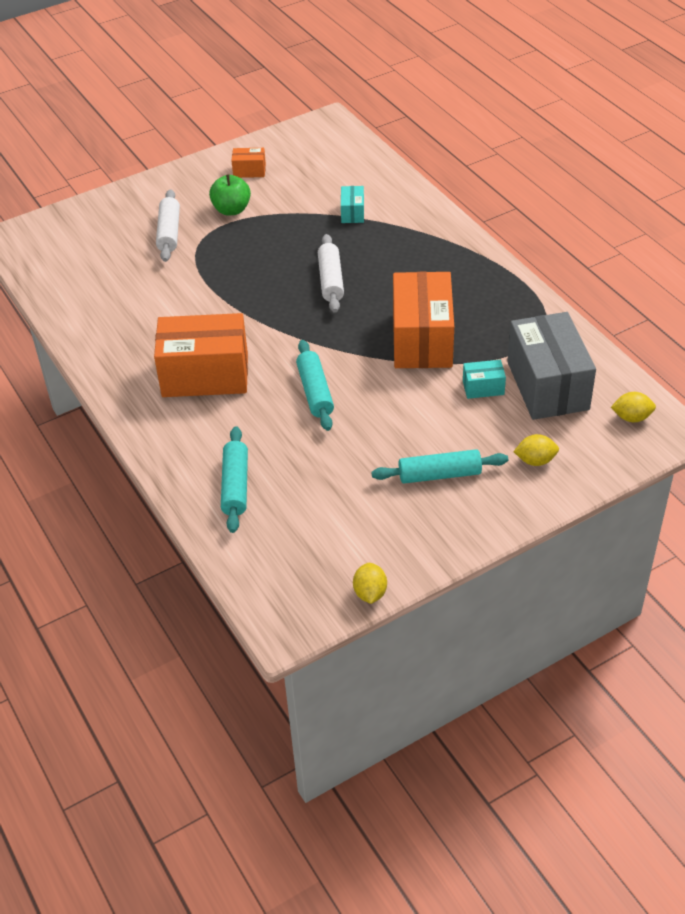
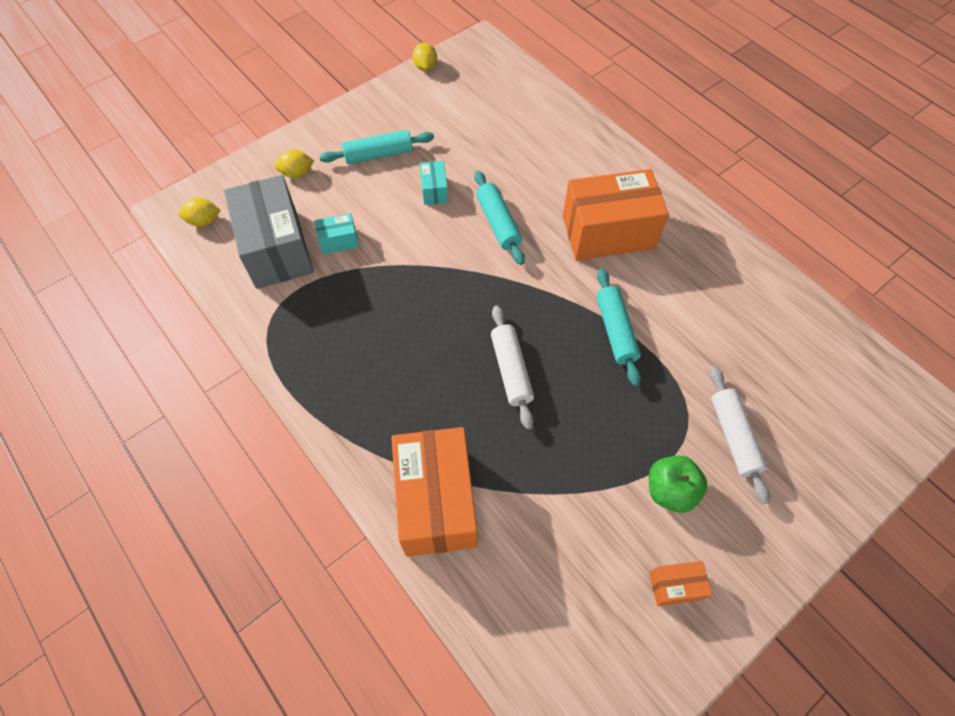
camera: 170 degrees right, 15 degrees up
(235, 486) = (544, 132): turquoise rolling pin -> turquoise rolling pin (615, 331)
(352, 213) = (505, 499): turquoise box -> turquoise box (434, 190)
(422, 340) = (400, 293): orange box -> orange box (436, 501)

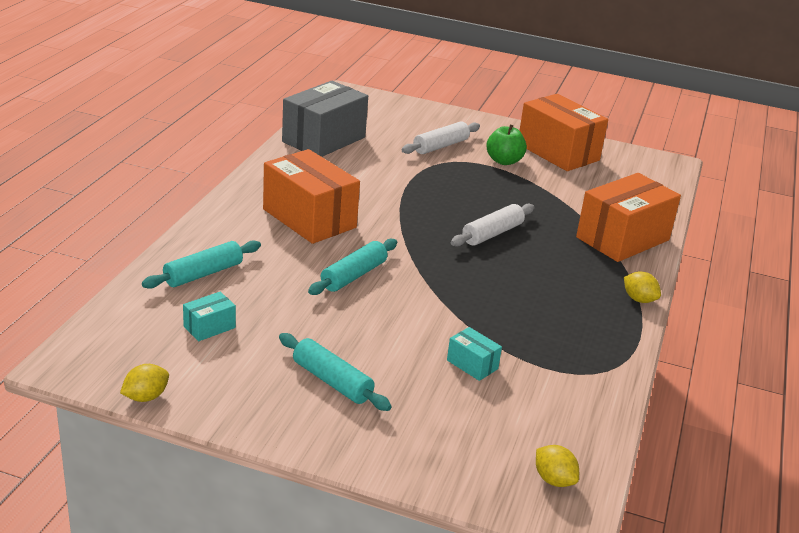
camera: 125 degrees left, 30 degrees down
(276, 249) = (525, 404): grey box -> grey box (324, 139)
(297, 173) = (416, 435): yellow lemon -> yellow lemon (639, 299)
(434, 190) = (348, 325): turquoise box -> turquoise box (209, 327)
(615, 331) = (407, 198): turquoise rolling pin -> turquoise rolling pin (203, 274)
(675, 586) = (558, 152): orange box -> orange box, size x2.27

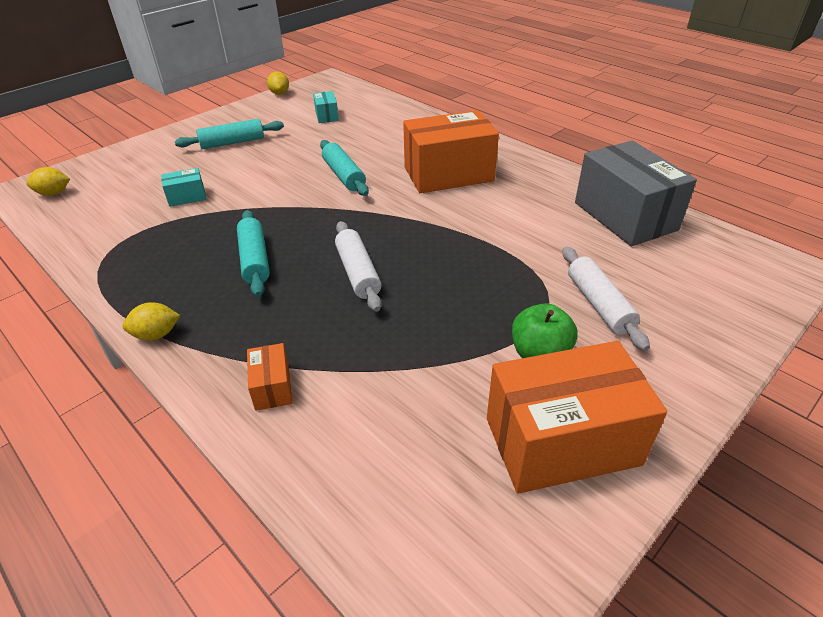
camera: 120 degrees right, 10 degrees up
(203, 274) = (390, 122): turquoise rolling pin -> turquoise rolling pin (254, 260)
(622, 239) = (272, 387): orange box -> orange box, size x0.44

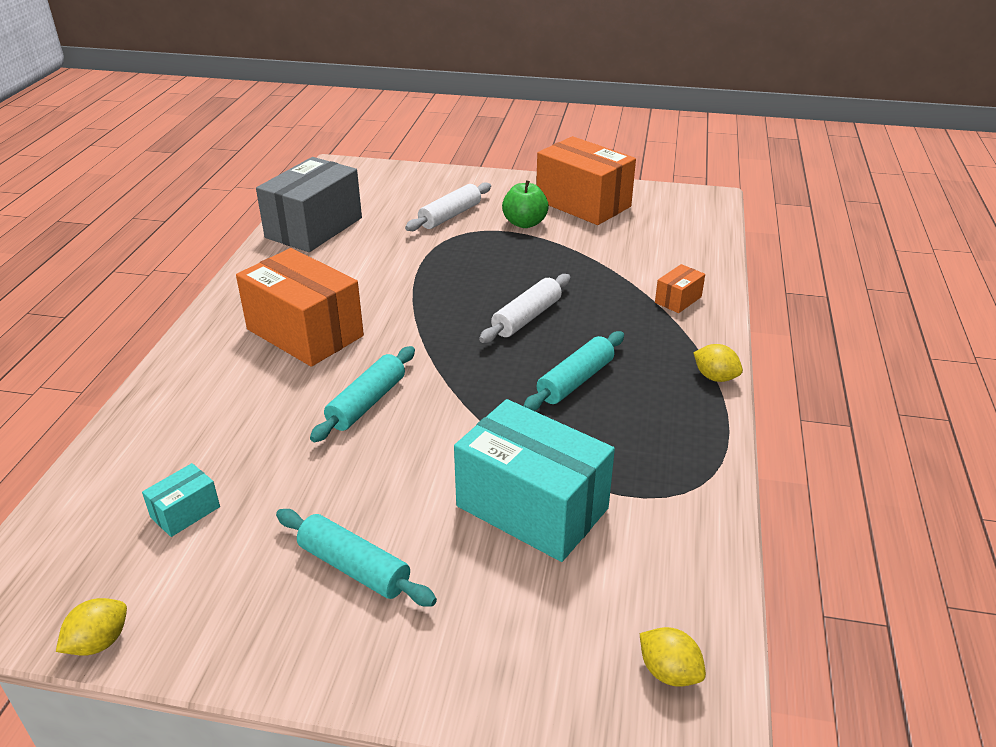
camera: 125 degrees left, 5 degrees down
(187, 197) = (532, 507): turquoise box -> turquoise box, size x2.27

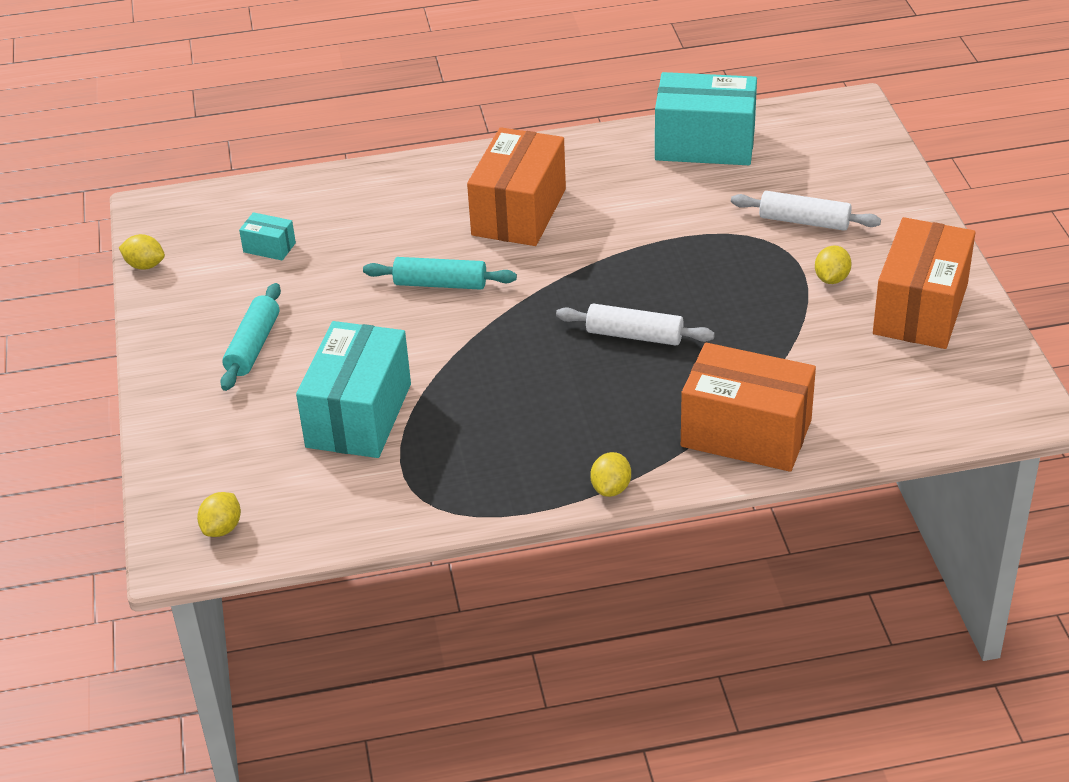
camera: 70 degrees right, 5 degrees up
(314, 228) = (705, 144): grey box -> turquoise box
(524, 223) = (831, 279): green apple -> yellow lemon
(575, 381) = (546, 396): turquoise rolling pin -> none
(678, 300) = (746, 433): orange box -> orange box, size x2.27

